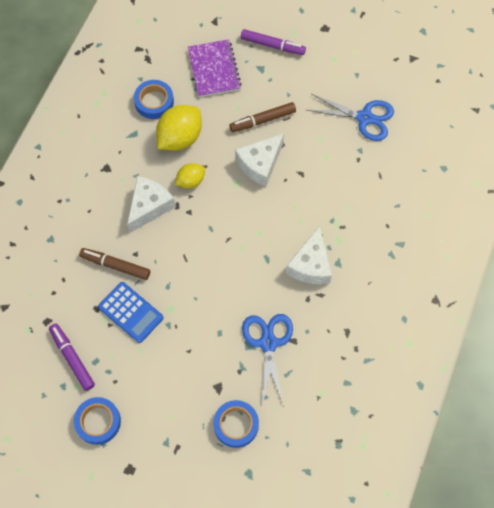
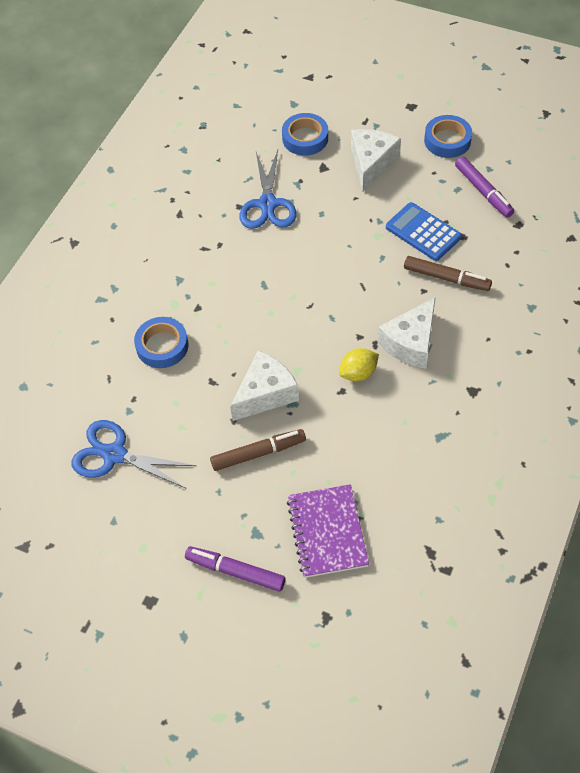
camera: 175 degrees left, 10 degrees down
(154, 102) = (415, 482): blue tape -> blue tape (162, 346)
(180, 138) = (375, 430): yellow lemon -> none
(310, 265) = (212, 277): white cheese -> white cheese (371, 163)

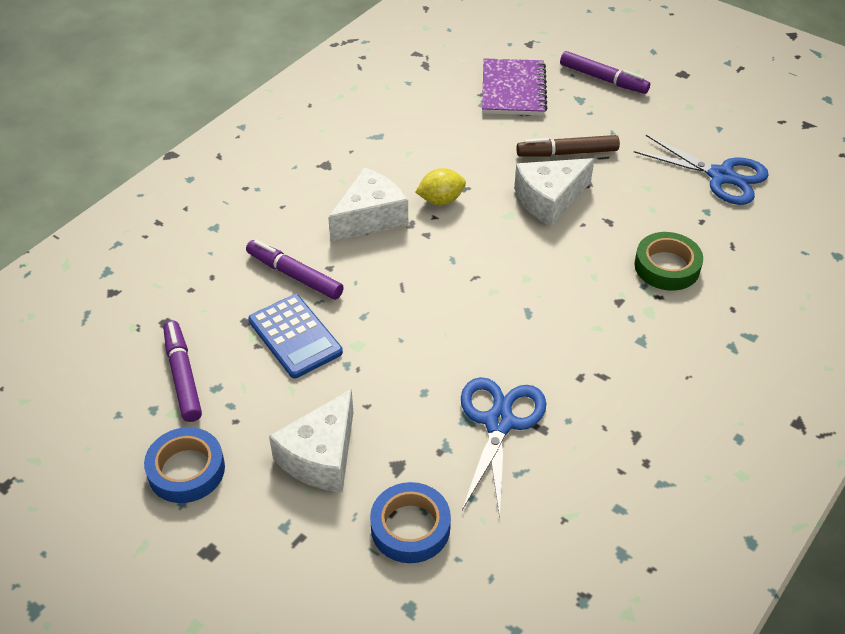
camera: 170 degrees left, 10 degrees down
(162, 346) = (667, 266): blue tape -> green tape
(446, 278) = (294, 275): brown marker -> purple marker

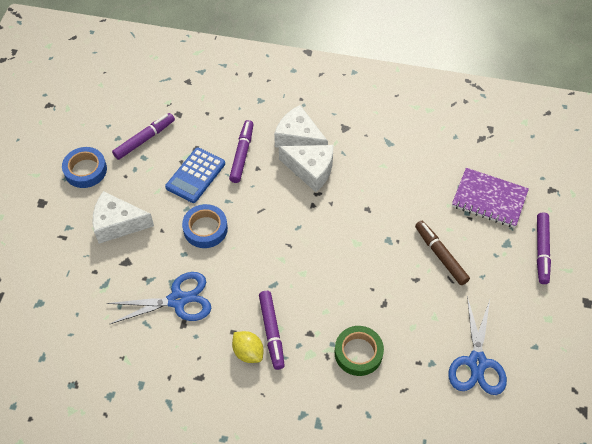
camera: 65 degrees right, 10 degrees up
(410, 527) = (88, 284): blue tape -> blue tape (205, 229)
(441, 200) = (348, 200): yellow lemon -> yellow lemon (248, 352)
(513, 90) = (489, 199): purple notebook -> purple notebook turned 45 degrees clockwise
(549, 200) = (385, 261): white cheese -> white cheese (298, 139)
(599, 337) = (272, 332): none -> purple marker

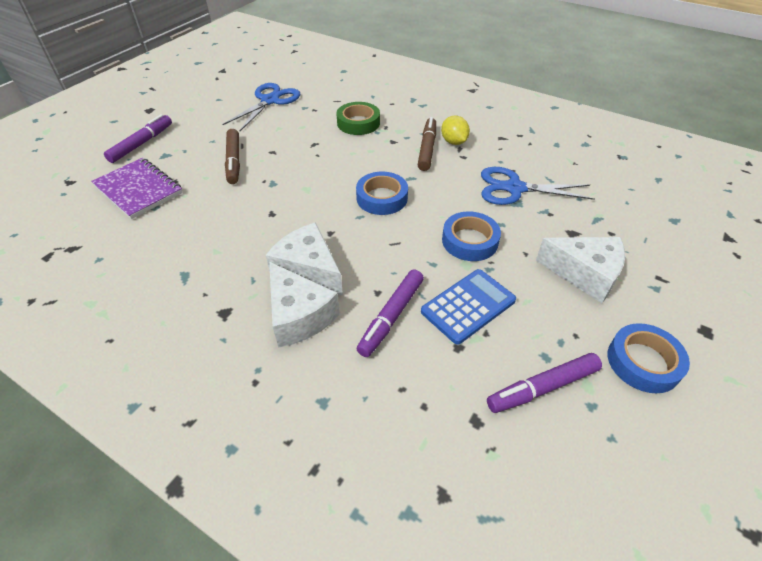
camera: 160 degrees left, 10 degrees down
(272, 332) = (427, 149): purple marker -> brown marker
(289, 252) = (382, 198): none -> blue tape

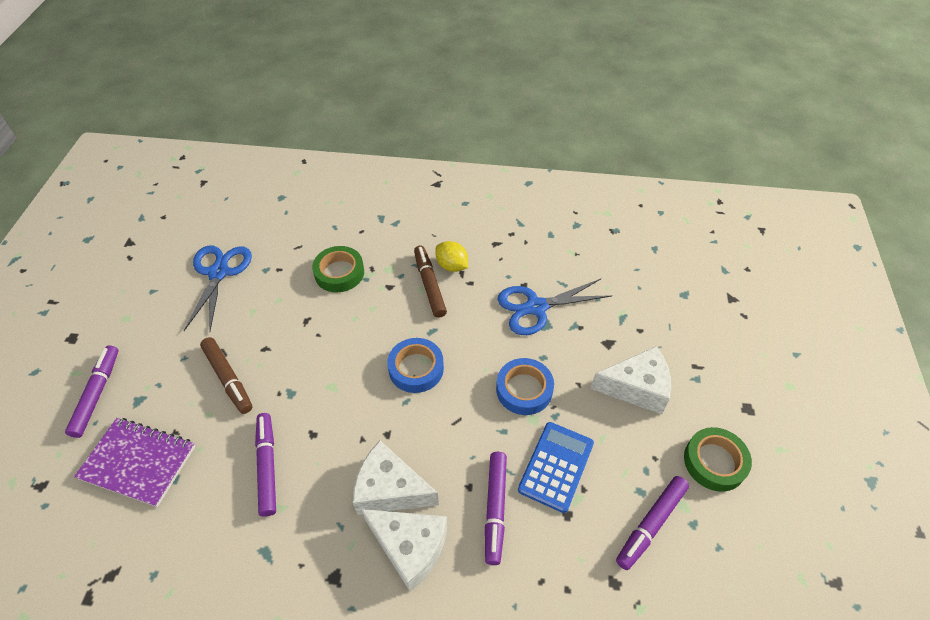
camera: 25 degrees left, 5 degrees up
(224, 222) = (267, 466): none -> purple marker
(643, 362) = (714, 462): blue tape -> green tape

